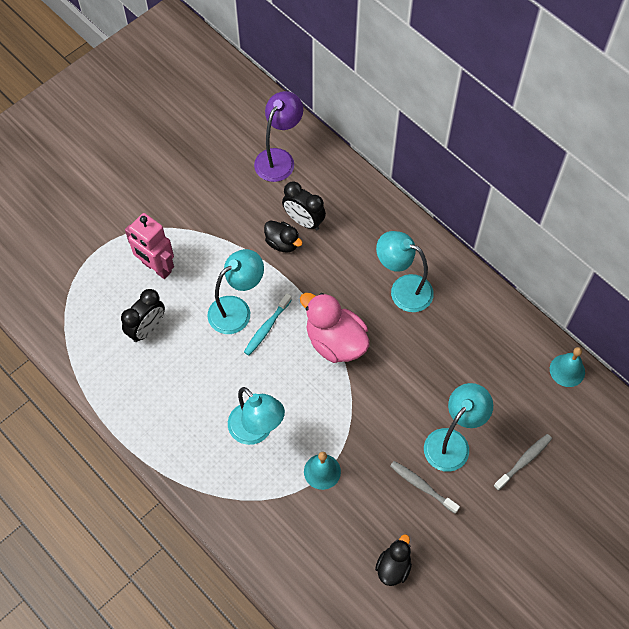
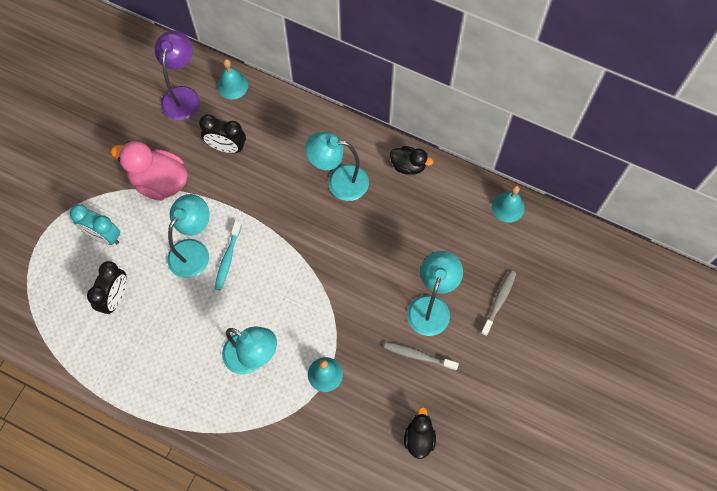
camera: 20 degrees left, 5 degrees up
(156, 267) = (103, 236): pink robot -> turquoise clock
(282, 243) = (214, 174): black duck -> black duck (408, 166)
(330, 163) = (232, 85): none -> turquoise bell
(335, 342) = (295, 250): pink duck -> pink duck (159, 182)

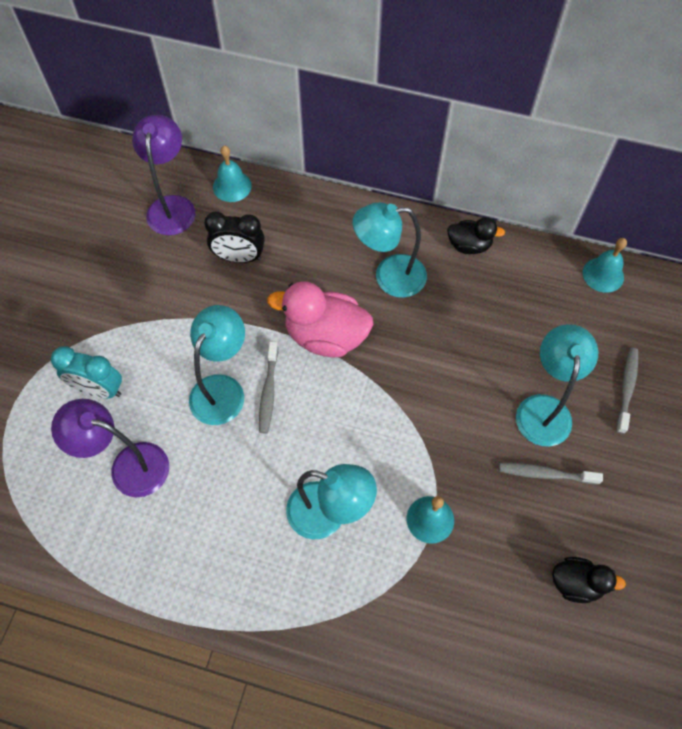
camera: 10 degrees left, 5 degrees down
(115, 297) = (128, 466): black clock -> purple lamp
(159, 182) = (161, 311): pink duck -> pink duck (325, 336)
(227, 259) = (268, 392): turquoise toothbrush -> grey toothbrush
(419, 438) = (576, 583): black duck -> black duck turned 105 degrees clockwise

